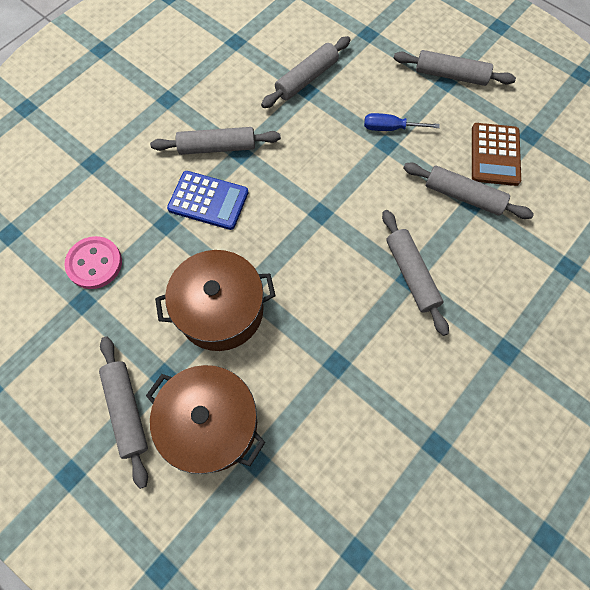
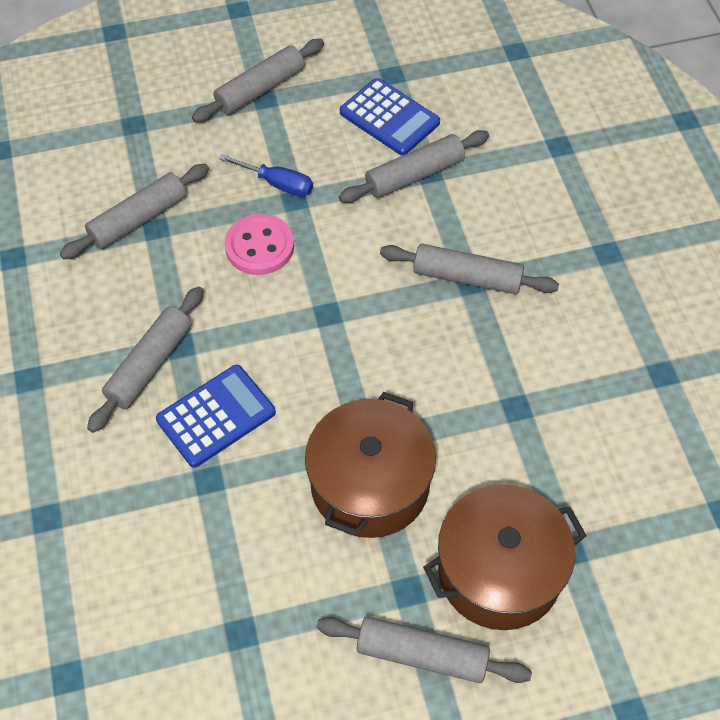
camera: 55 degrees left, 10 degrees down
(94, 263) = (199, 591): pink button -> pink button (259, 246)
(306, 79) = (138, 219): grey rolling pin -> grey rolling pin turned 60 degrees clockwise
(390, 128) = (277, 183): blue screwdriver -> blue screwdriver turned 105 degrees counterclockwise
(495, 155) = (389, 117): brown calculator -> blue calculator

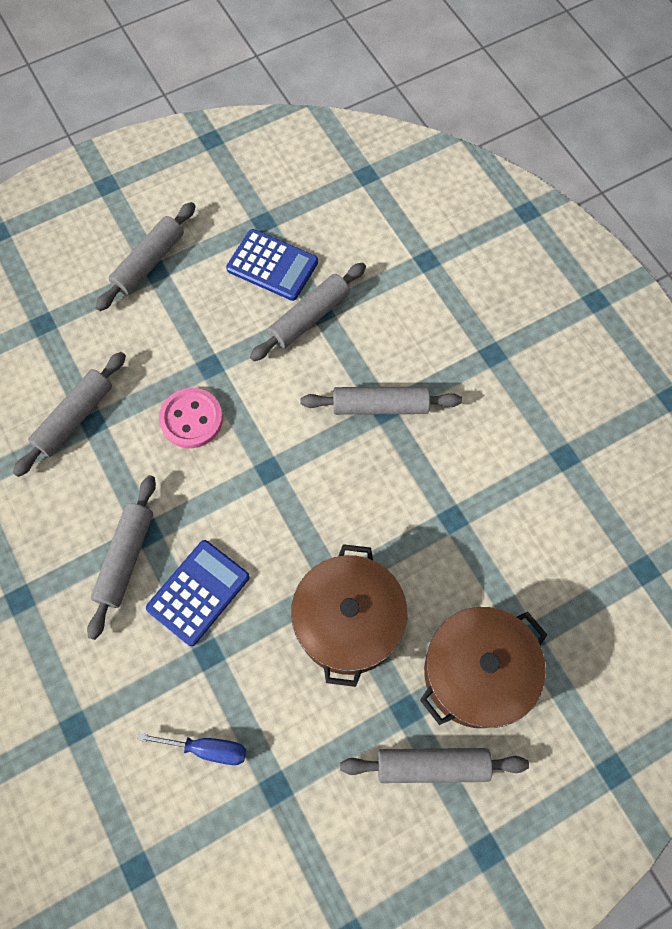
camera: 15 degrees left, 10 degrees up
(277, 183) = (190, 353): blue screwdriver -> blue screwdriver (207, 749)

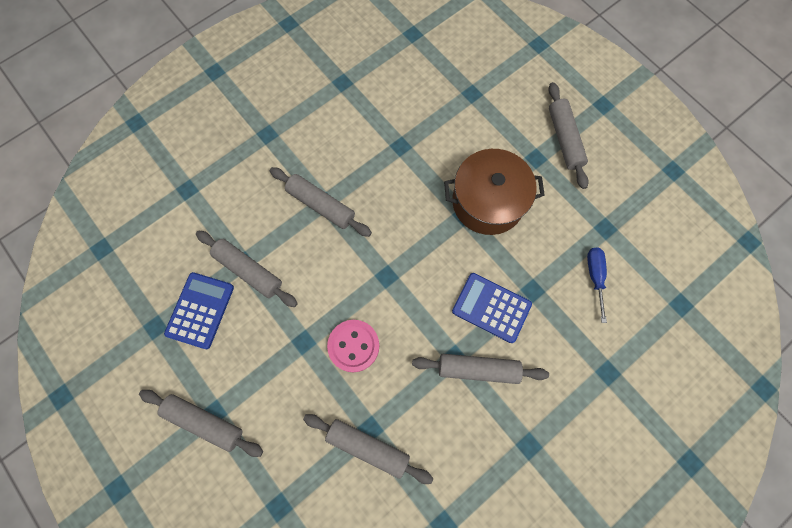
camera: 100 degrees left, 5 degrees up
(380, 406) = (321, 205): grey rolling pin -> grey rolling pin turned 45 degrees counterclockwise
(476, 673) = (501, 120): brown pot -> none

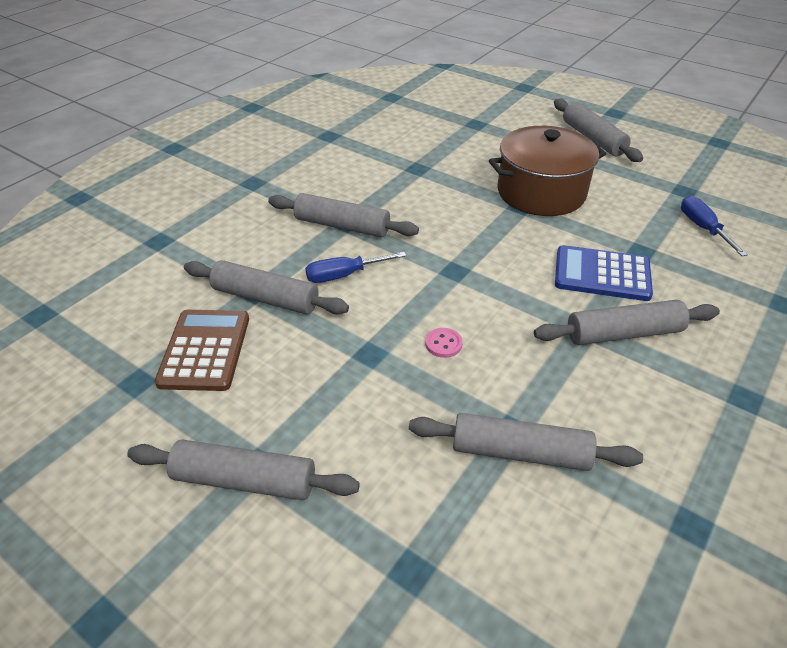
camera: 15 degrees left, 30 degrees down
(200, 310) = (204, 350): blue calculator -> brown calculator
(307, 261) = (344, 275): none -> blue screwdriver
(353, 346) = (443, 344): pink button -> pink button, size x0.49

